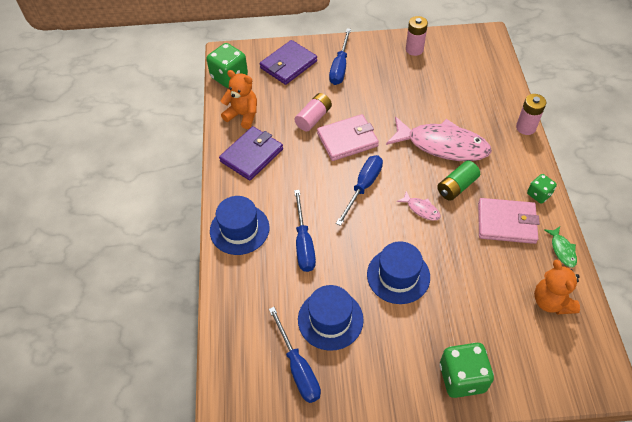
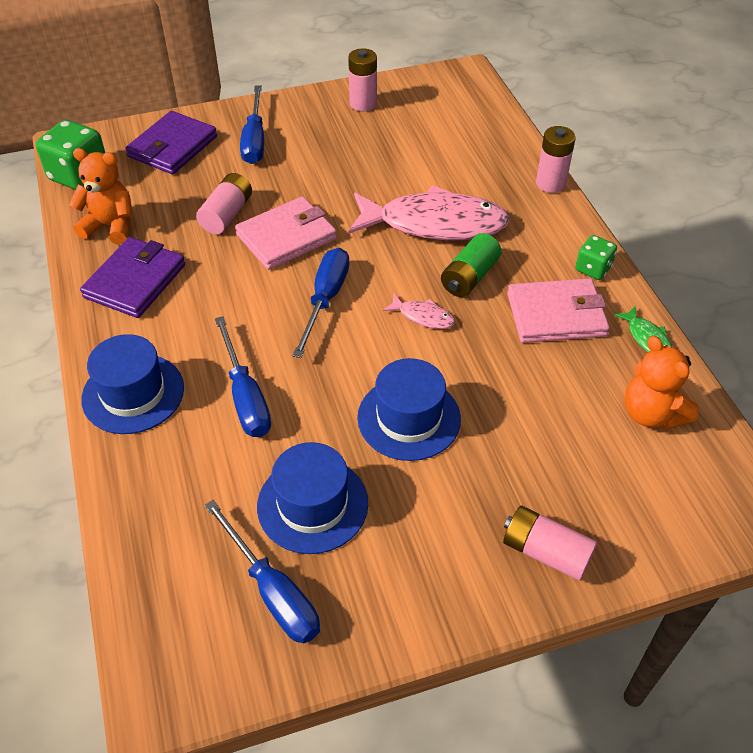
camera: 15 degrees left, 5 degrees down
(462, 378) = (545, 552): green dice -> pink battery

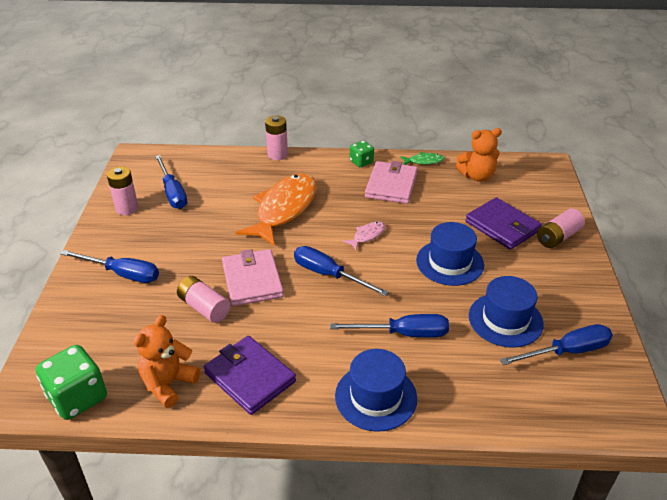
camera: 70 degrees left, 10 degrees down
(173, 147) = (89, 325): purple wallet -> purple wallet (502, 226)
(411, 125) = (172, 193): none -> blue screwdriver
(434, 224) = (284, 209): pink fish -> orange fish
(469, 277) = (342, 208): green battery -> none

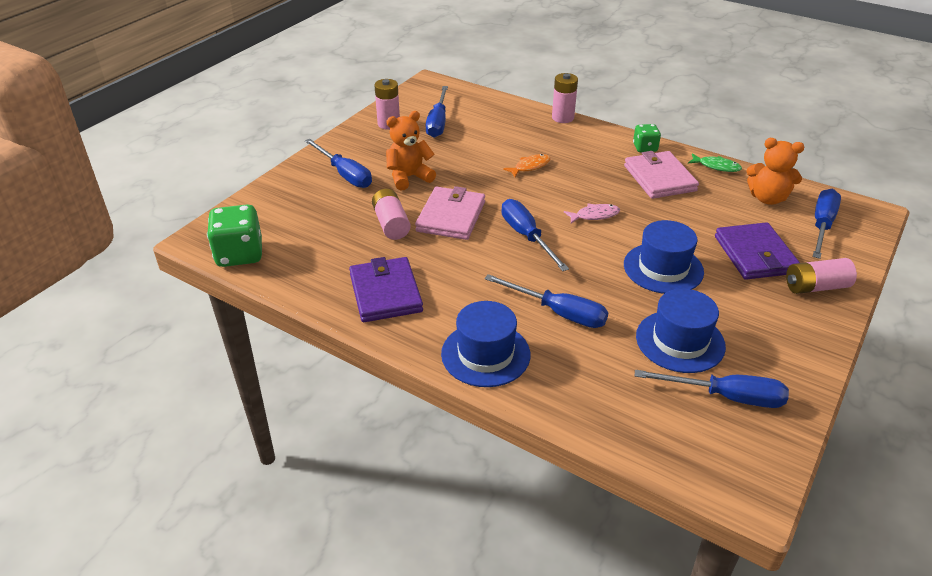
camera: 30 degrees right, 0 degrees up
(168, 384) = (315, 272): orange teddy bear -> orange teddy bear (409, 177)
(284, 209) = (530, 166): orange fish -> orange fish, size x0.42
(391, 185) = (659, 178): pink wallet -> pink wallet turned 60 degrees counterclockwise
(526, 186) = (822, 225): none -> blue screwdriver

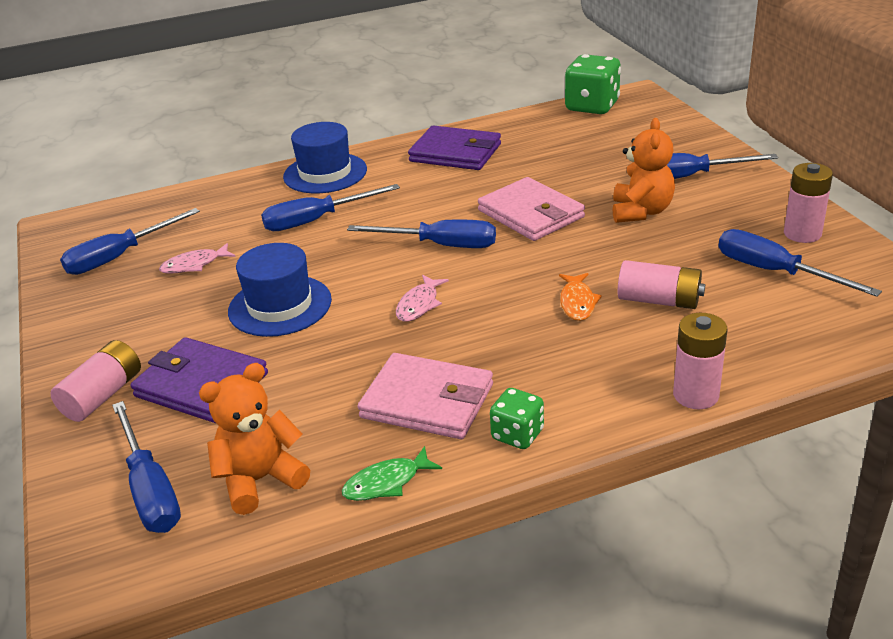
camera: 130 degrees right, 5 degrees down
(391, 224) = (557, 179): pink battery -> pink battery (659, 300)
(680, 341) = (194, 265): blue hat -> pink fish

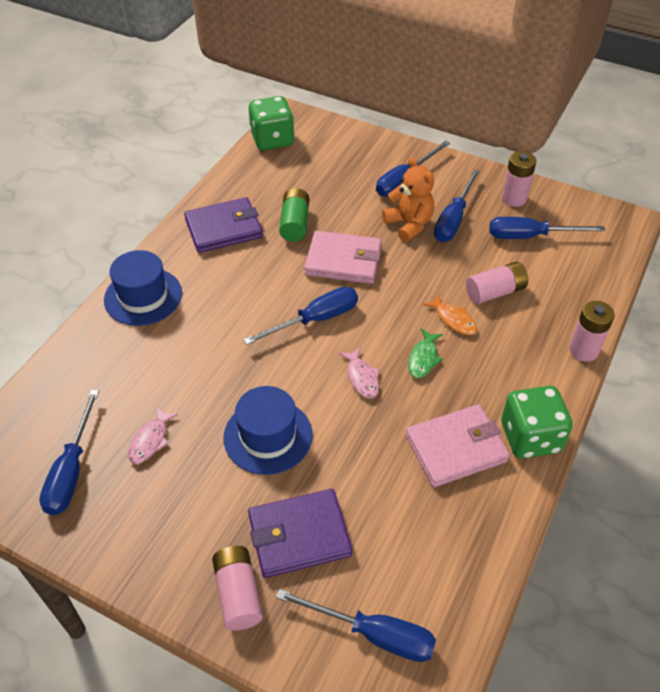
camera: 45 degrees left, 15 degrees up
(260, 480) = (431, 574): orange teddy bear -> none
(317, 220) = (195, 345): blue screwdriver -> blue screwdriver (453, 219)
(387, 482) = (503, 520): green fish -> green fish (423, 358)
(517, 435) = (530, 437): green dice -> green dice, size x1.75
(524, 171) = (295, 224): none -> green battery

